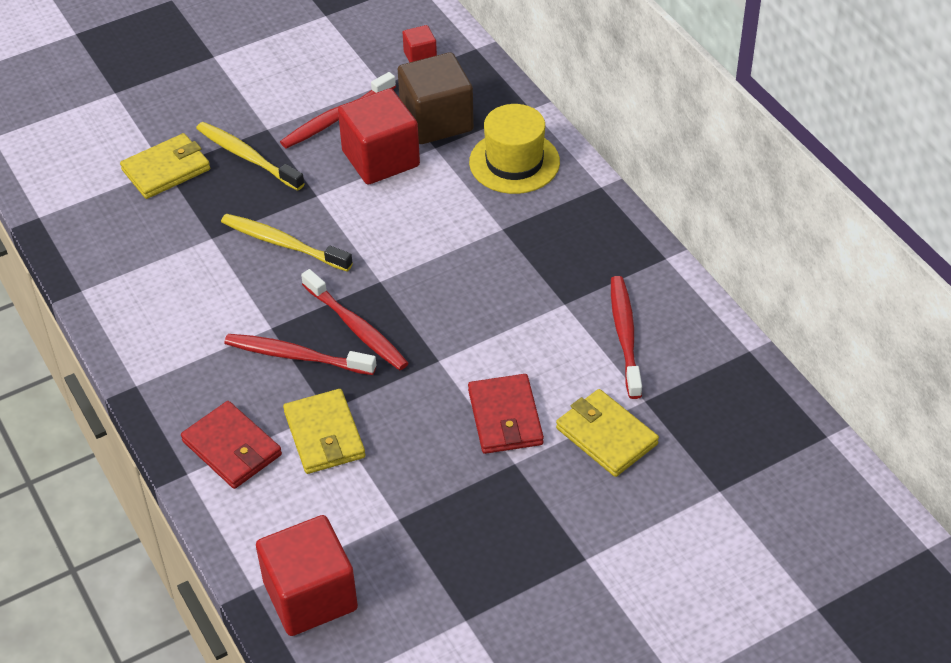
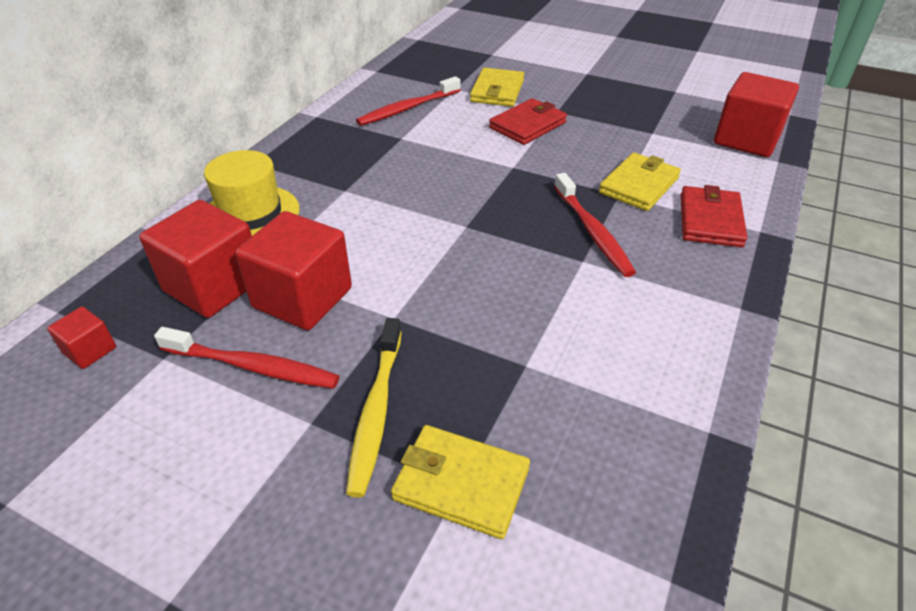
camera: 125 degrees left, 5 degrees down
(283, 244) = (481, 305): yellow toothbrush -> none
(356, 328) = (528, 215): red toothbrush -> none
(436, 120) = (213, 285): brown cube -> red cube

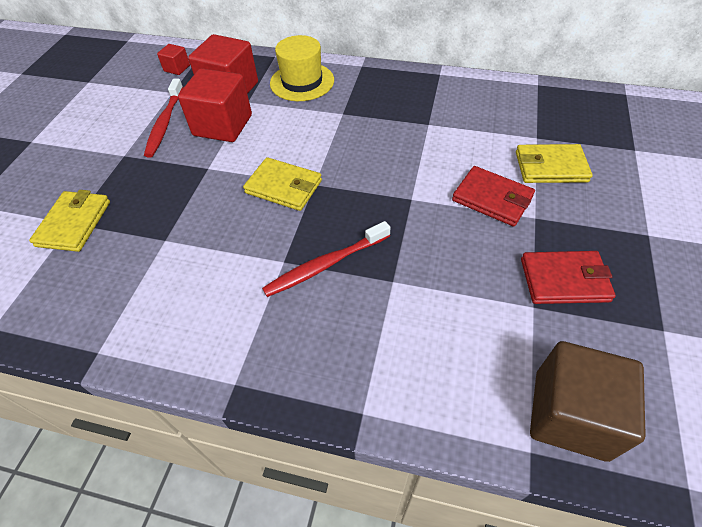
camera: 80 degrees right, 10 degrees up
(376, 411) = (129, 178): yellow toothbrush -> none
(407, 108) = (479, 117): red toothbrush -> none
(639, 185) = (414, 297): yellow wallet -> yellow wallet (284, 187)
(710, 220) = (369, 362): red wallet -> red wallet (564, 280)
(746, 139) = (570, 414): red cube -> brown cube

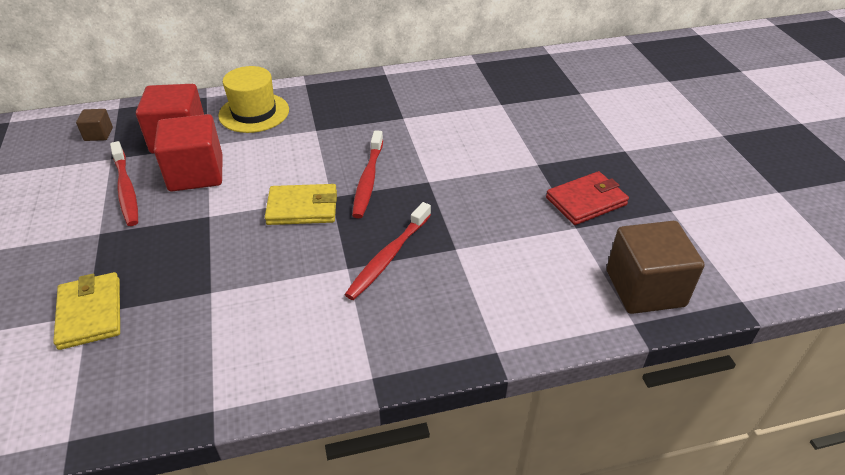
camera: 30 degrees left, 10 degrees down
(177, 68) = (98, 134): red cube -> brown cube
(356, 178) = (368, 180): none -> red toothbrush
(492, 198) = (495, 160): red wallet -> none
(550, 167) = (526, 123): yellow wallet -> none

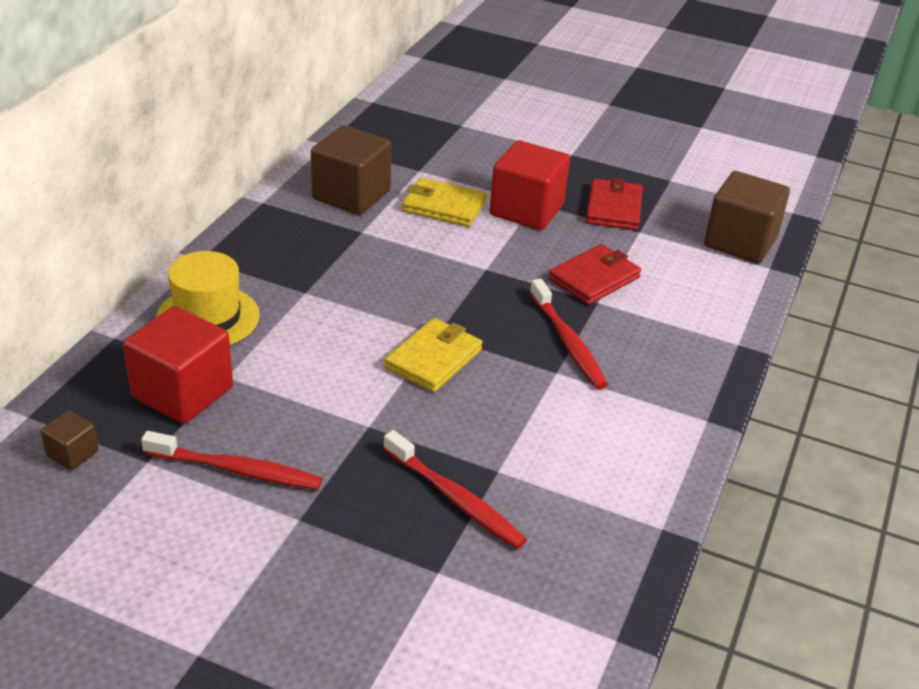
camera: 55 degrees left, 5 degrees down
(90, 313) = (440, 569): yellow wallet -> yellow wallet (443, 206)
(196, 173) = (275, 405): red cube -> red cube (526, 210)
(368, 180) = (439, 300): red toothbrush -> red toothbrush (455, 499)
(435, 96) = (351, 195): none -> brown cube
(482, 233) = (594, 278): none -> red wallet

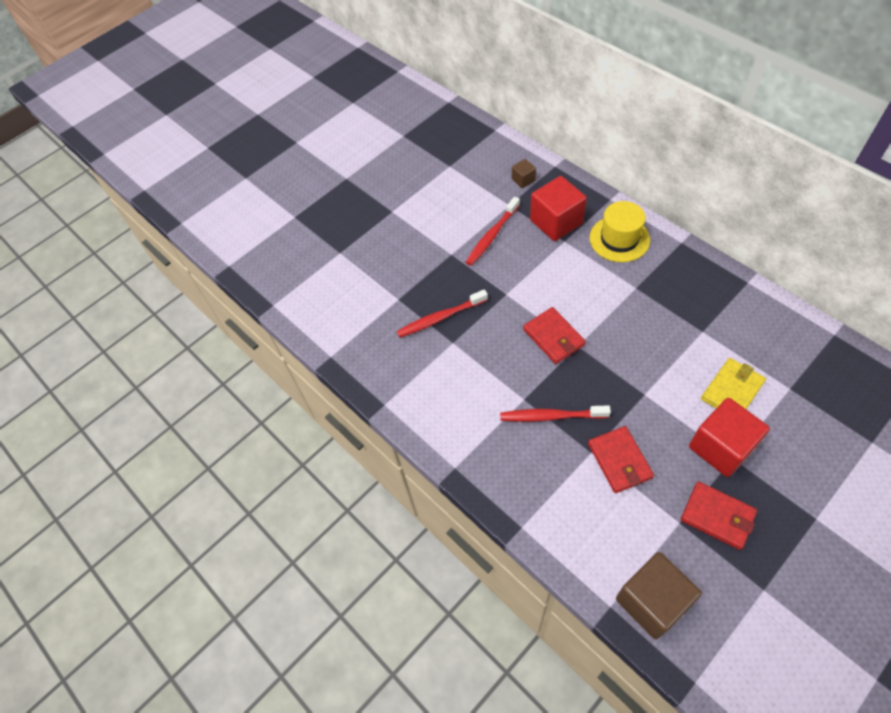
camera: 120 degrees right, 20 degrees up
(351, 195) = (753, 335): brown cube -> none
(433, 359) = (554, 337): yellow wallet -> red wallet

